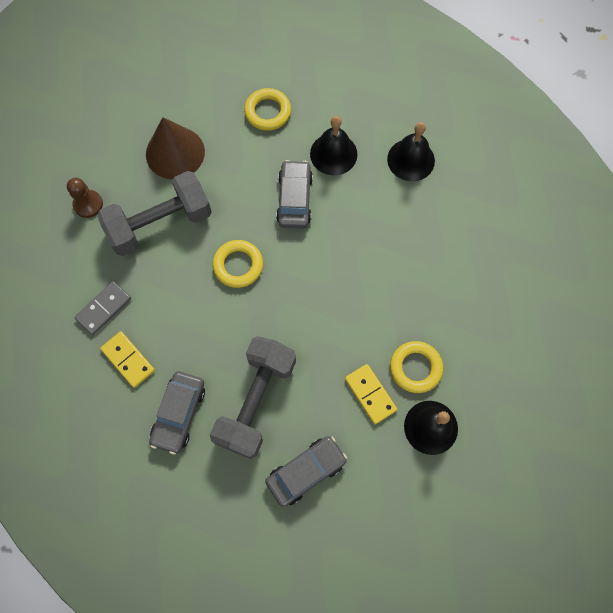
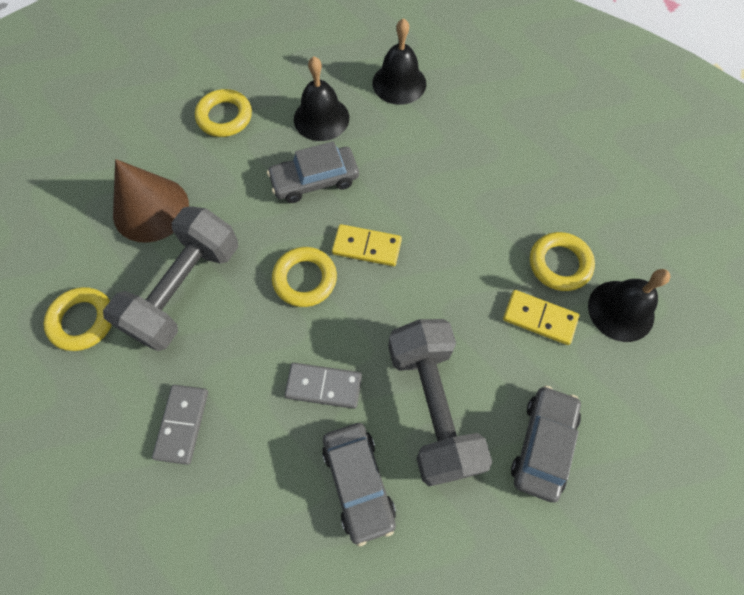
camera: 35 degrees left, 5 degrees down
(88, 204) = (82, 321): brown pawn -> yellow ring
(128, 360) = (253, 463): yellow domino -> yellow domino (366, 247)
(200, 343) = (323, 386): none -> grey domino
(294, 199) = (314, 180): grey car -> grey car turned 75 degrees counterclockwise

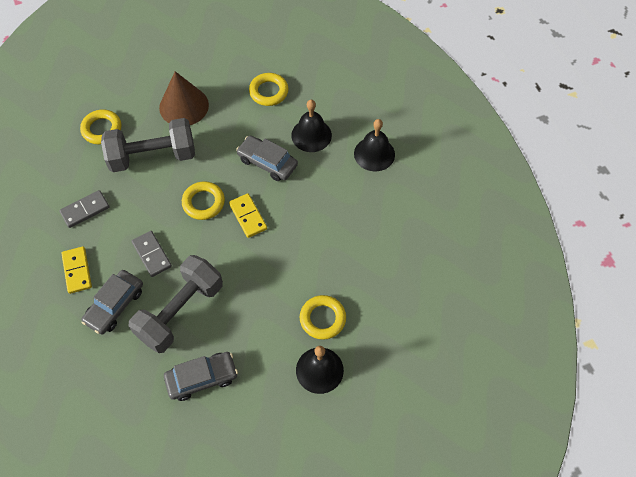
camera: 50 degrees right, 5 degrees down
(539, 318) = (277, 330): yellow domino -> yellow domino (77, 271)

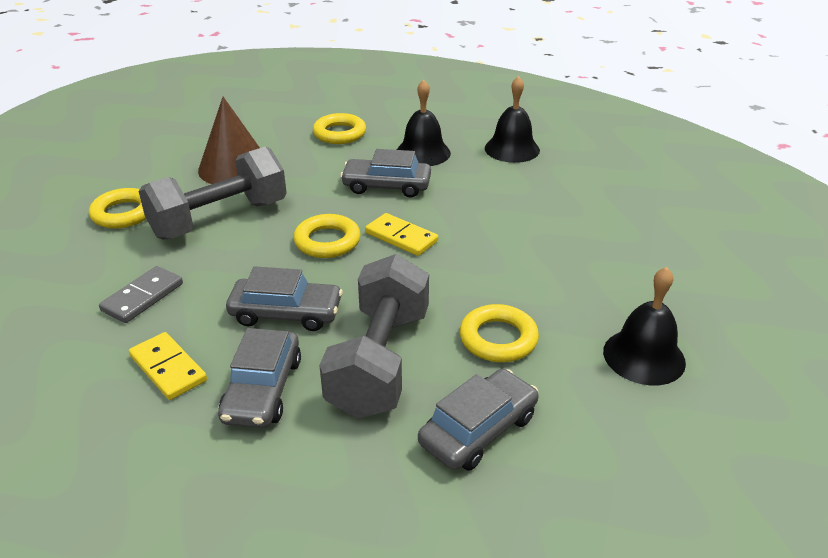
camera: 25 degrees left, 25 degrees down
(152, 254) = (286, 313): grey domino -> grey car
(322, 319) = (594, 302): yellow ring -> yellow ring (498, 339)

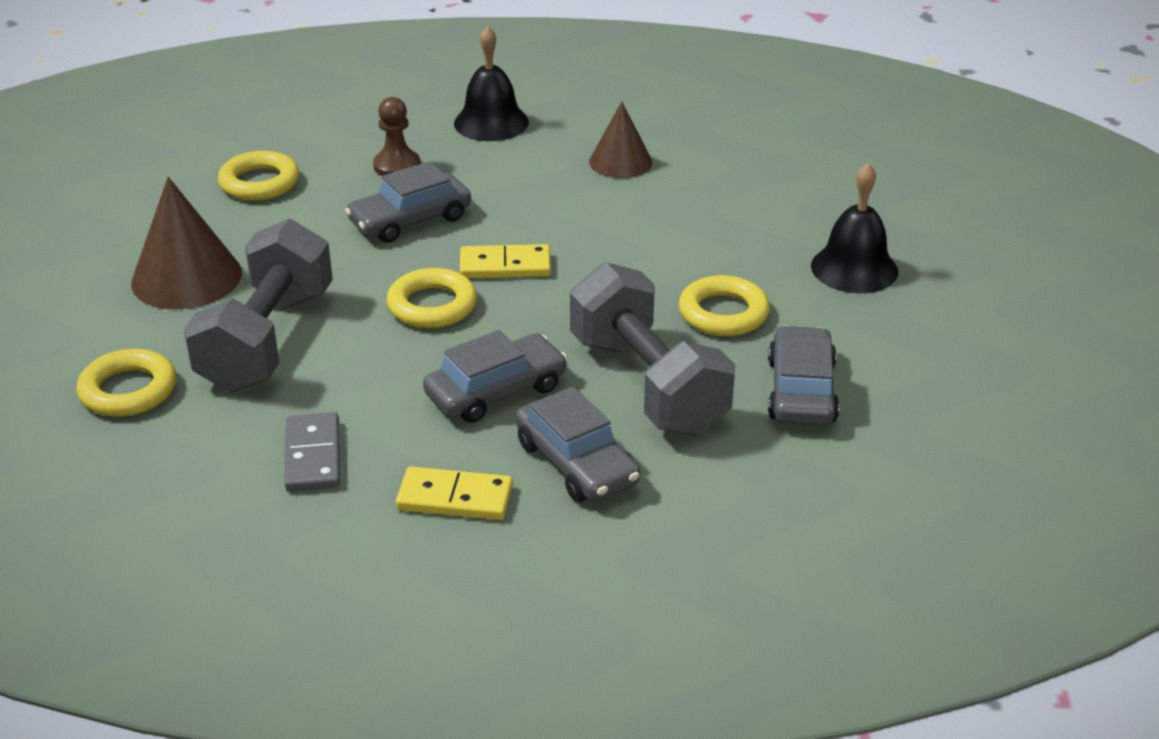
camera: 40 degrees left, 0 degrees up
(423, 153) = (397, 166): black bell -> brown pawn
(563, 204) = (620, 162): none -> brown cone

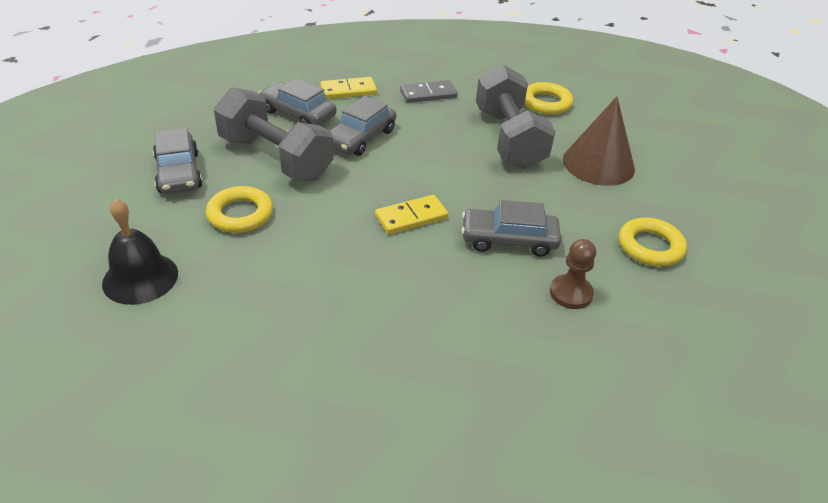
camera: 155 degrees right, 5 degrees up
(313, 456) = (428, 94): grey domino -> grey domino turned 75 degrees counterclockwise
(410, 220) = (509, 240): grey car -> grey car turned 120 degrees counterclockwise
(432, 306) = (436, 178): yellow ring -> none
(491, 122) = (542, 379): black bell -> none
(620, 162) = (383, 355): brown cone -> none

